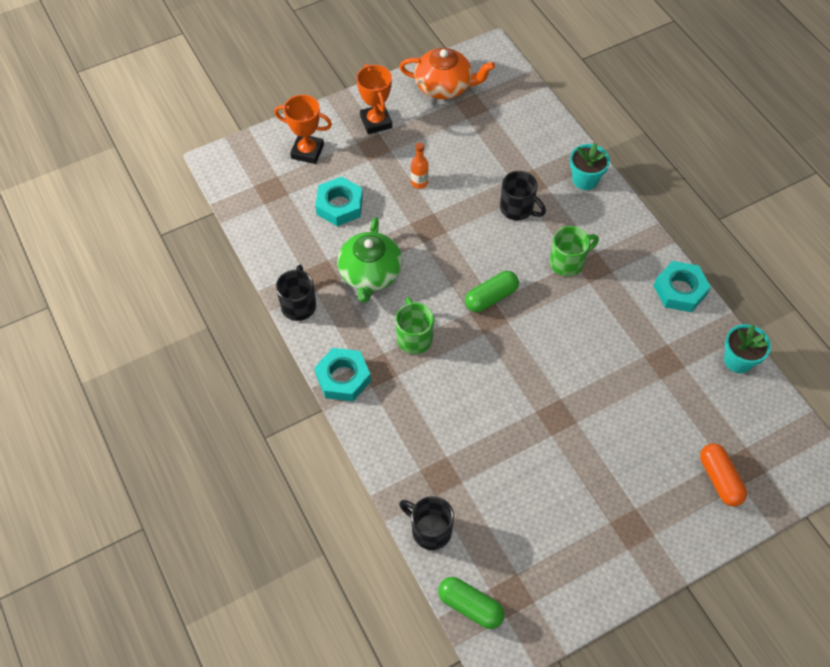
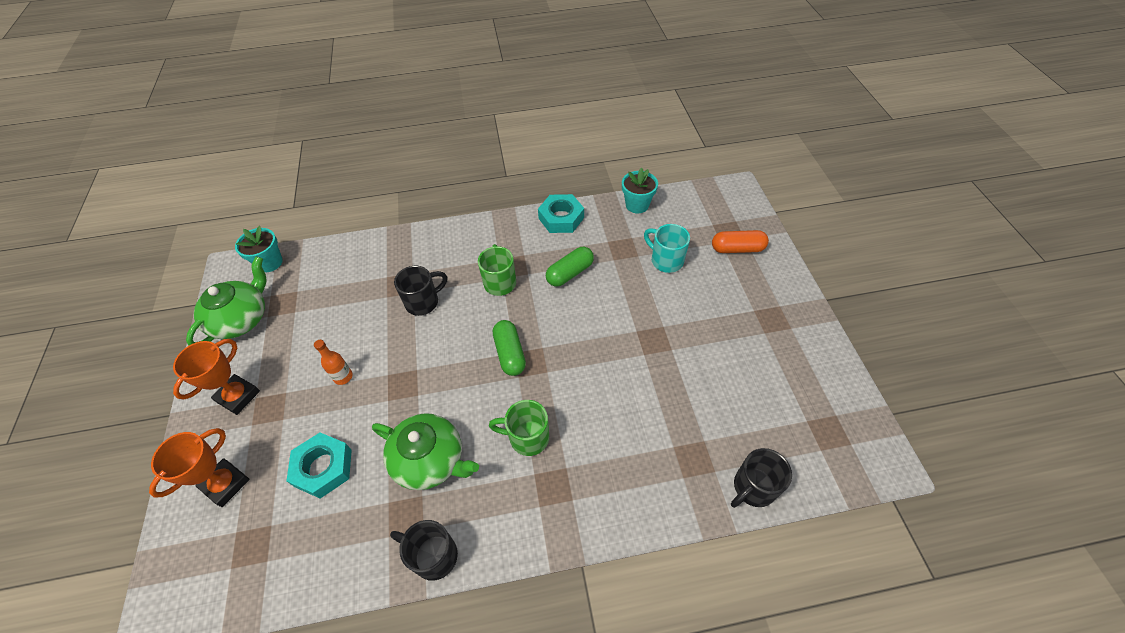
camera: 70 degrees left, 5 degrees down
(343, 378) = (550, 529): turquoise nut -> none
(376, 122) = (238, 396): orange trophy -> orange trophy turned 60 degrees counterclockwise
(444, 86) = (241, 319): orange teapot -> green teapot
(470, 606) = (838, 473): green capsule -> green capsule (570, 273)
(585, 180) = (421, 244): turquoise flower pot -> turquoise flower pot (270, 262)
(667, 407) = (665, 260): none -> turquoise mug

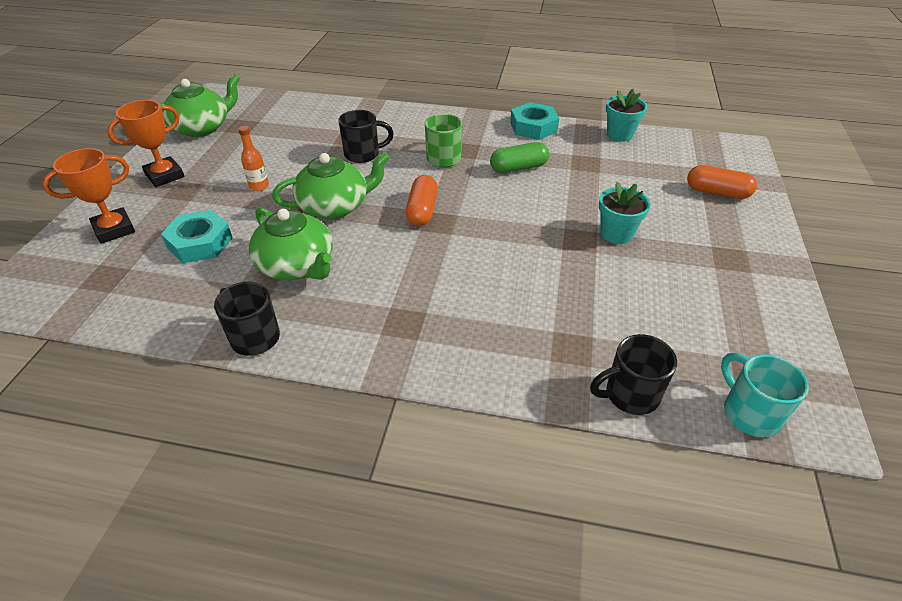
camera: 20 degrees right, 10 degrees down
(270, 262) = (249, 98): turquoise flower pot -> turquoise flower pot (616, 234)
(429, 376) = (335, 206): none -> green teapot
(510, 353) = (422, 210): green capsule -> orange capsule
(527, 437) = (401, 277): green mug -> none
(665, 260) = (628, 182): turquoise mug -> turquoise mug (749, 413)

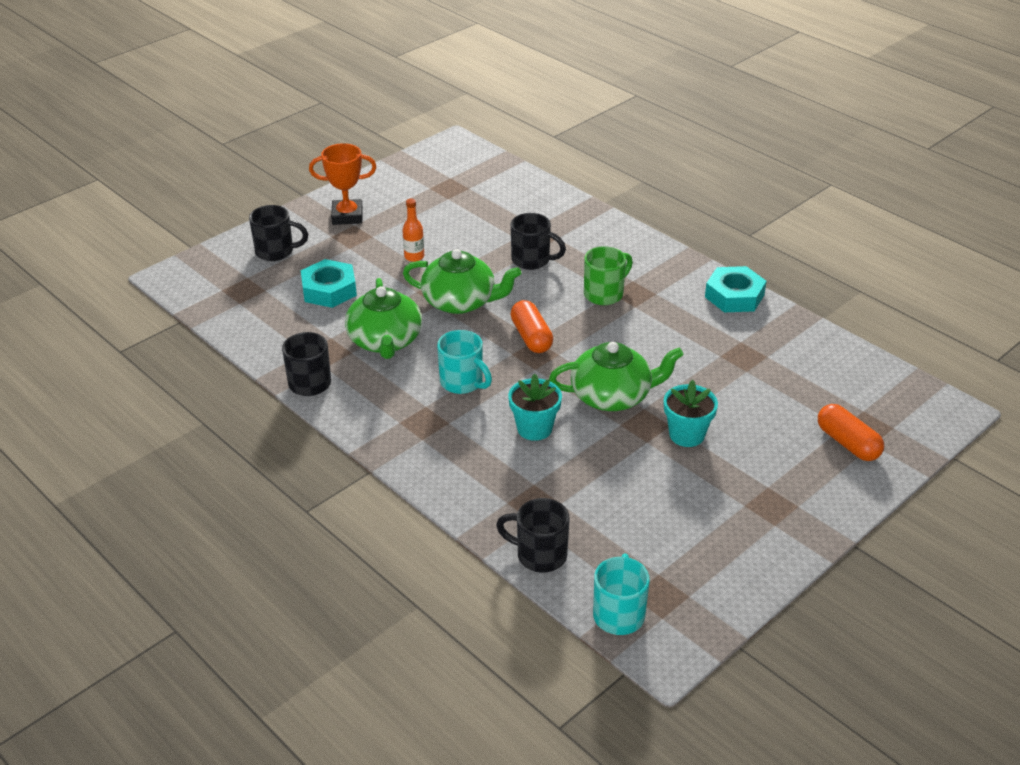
camera: 35 degrees right, 5 degrees down
(114, 229) = (276, 251): orange trophy -> black mug
(202, 128) = (413, 177): green teapot -> green teapot (612, 396)
(403, 271) = (463, 383): none -> turquoise mug
(422, 210) = (531, 337): orange capsule -> orange capsule turned 60 degrees counterclockwise
(518, 168) = (667, 333): green capsule -> none
(619, 134) = (821, 341): turquoise flower pot -> turquoise flower pot (534, 428)

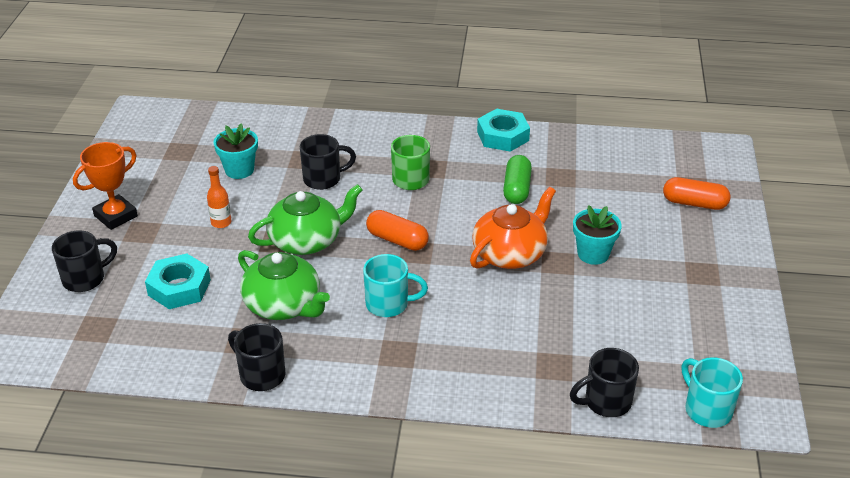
camera: 40 degrees left, 0 degrees up
(534, 428) = (486, 309): turquoise flower pot -> turquoise flower pot (239, 170)
(612, 396) = (510, 253): green teapot -> orange teapot
(688, 346) = (516, 189): none -> green capsule

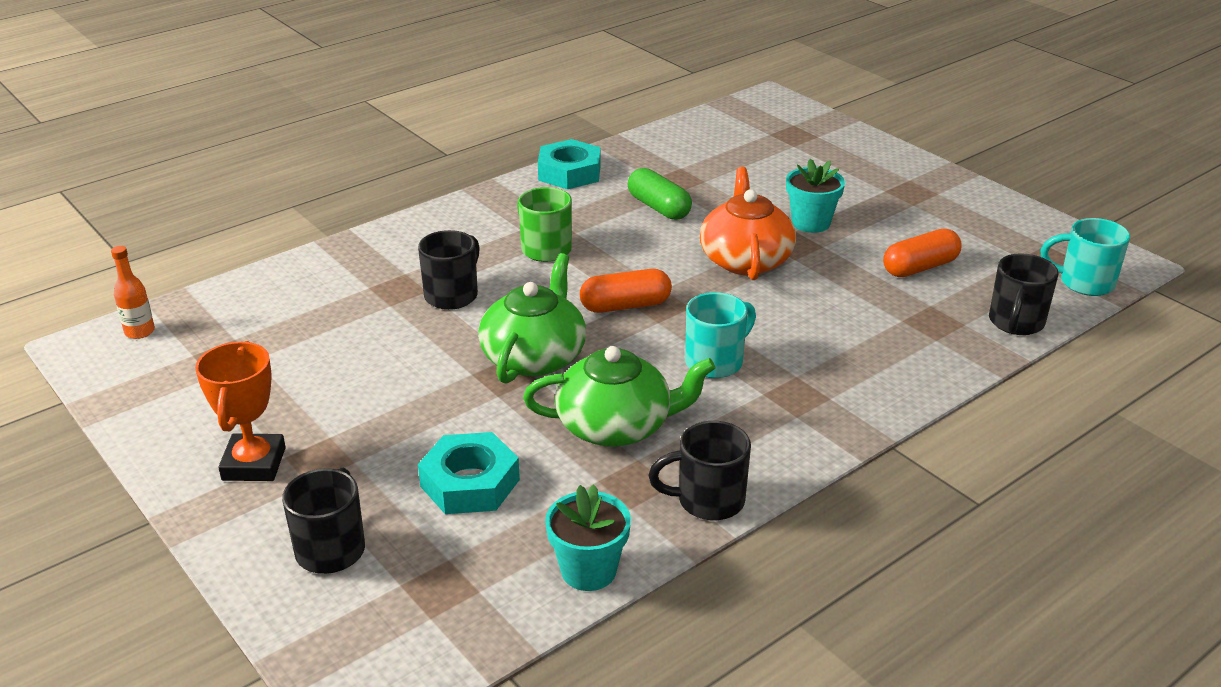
camera: 45 degrees left, 5 degrees down
(221, 222) = (406, 395): orange bottle -> orange bottle (140, 332)
(239, 170) = (337, 336): turquoise flower pot -> turquoise flower pot (588, 570)
(694, 203) = (818, 146): orange capsule -> orange capsule (920, 267)

